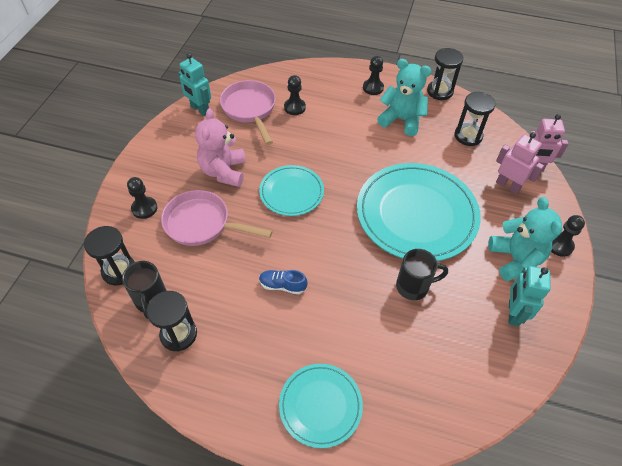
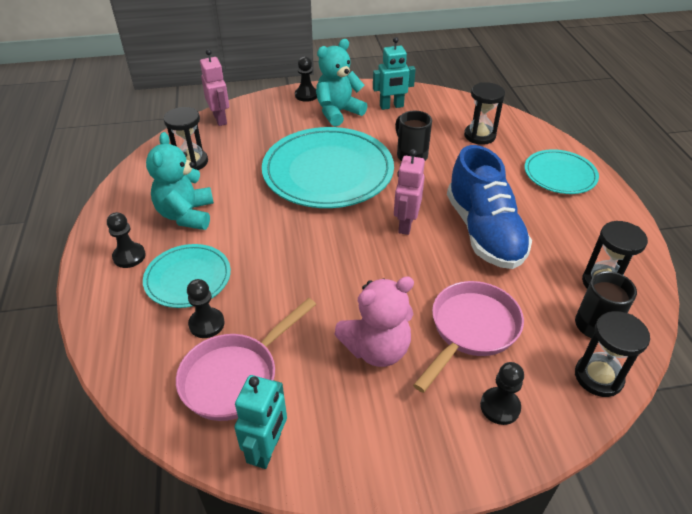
camera: 115 degrees left, 10 degrees down
(202, 224) = (470, 330): pink pan -> pink pan turned 135 degrees counterclockwise
(282, 285) = (483, 232): blue shoe -> blue shoe, size x2.47
(291, 192) = (364, 269): turquoise plate -> turquoise plate (188, 278)
(440, 91) = (116, 197): black hourglass -> black hourglass (479, 136)
(508, 185) = (252, 128): pink robot -> pink robot (405, 224)

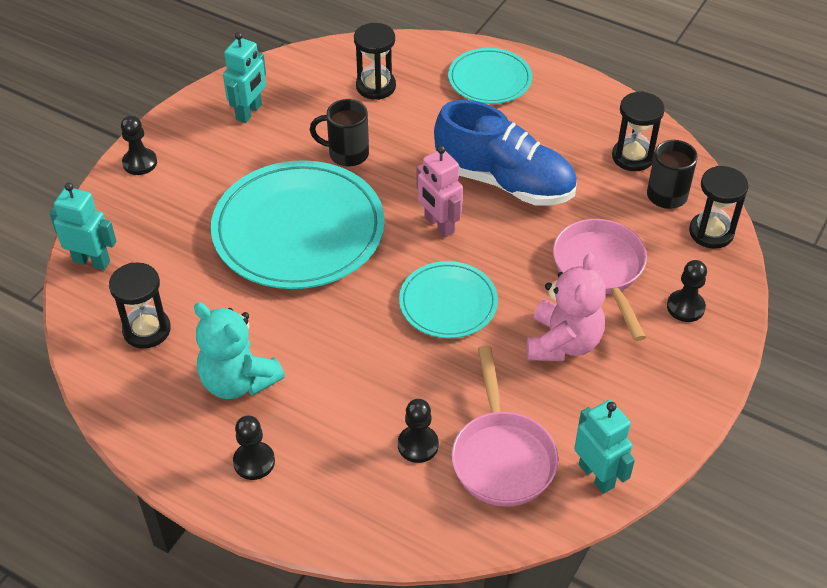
camera: 50 degrees left, 5 degrees up
(188, 278) = (340, 428): turquoise plate -> turquoise plate (448, 303)
(220, 119) = (92, 261): pink robot -> turquoise robot
(338, 112) = (207, 158): turquoise teddy bear -> none

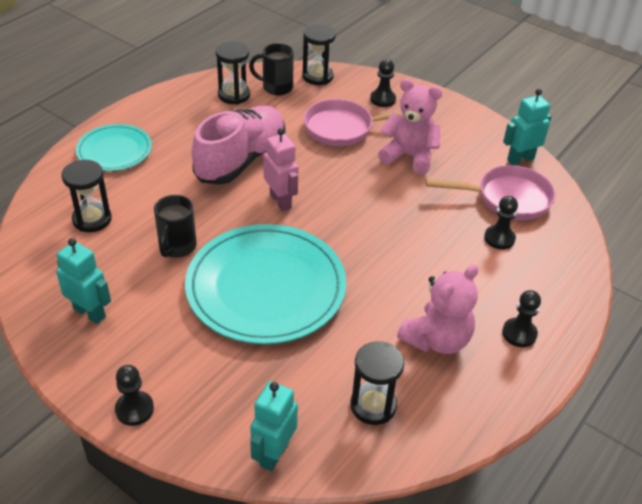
camera: 85 degrees left, 5 degrees down
(238, 381) = (437, 339): turquoise teddy bear -> pink teddy bear
(439, 225) = (281, 201): pink robot -> pink robot turned 90 degrees counterclockwise
(448, 303) = (365, 206): turquoise plate -> none
(504, 181) = (241, 160): blue shoe -> pink shoe

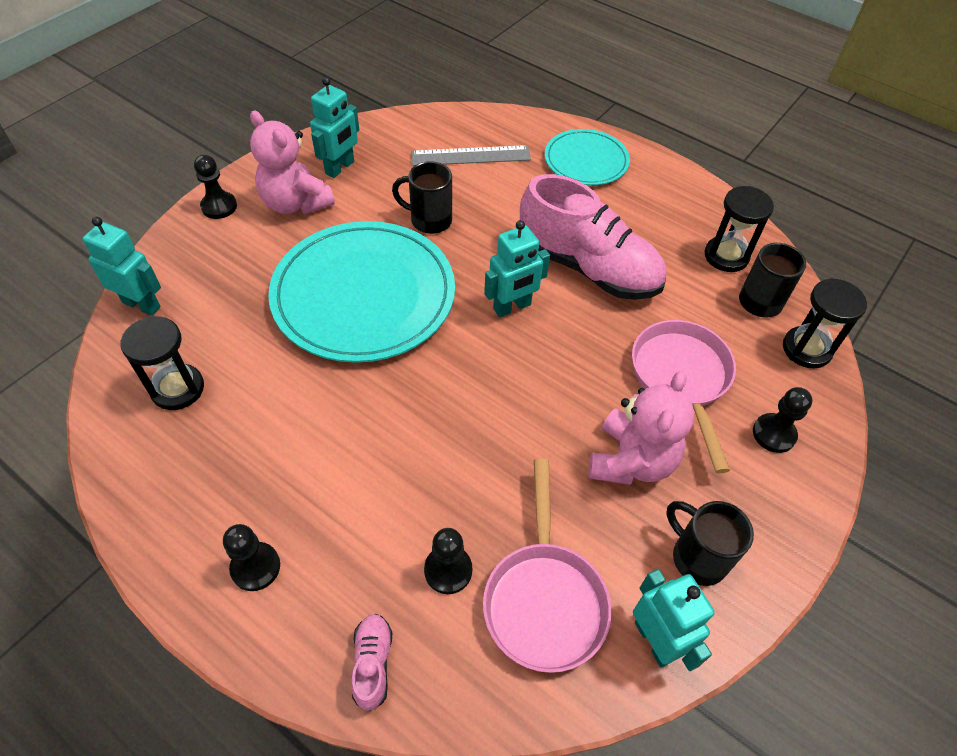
camera: 90 degrees right, 10 degrees up
(92, 219) = (471, 156): black hourglass -> grey ruler
(281, 201) = (512, 307): pink robot -> turquoise robot
(437, 339) = (261, 462): pink teddy bear -> pink teddy bear (295, 203)
(468, 138) = (697, 557): none -> black mug
(565, 271) = (372, 664): none -> pink shoe

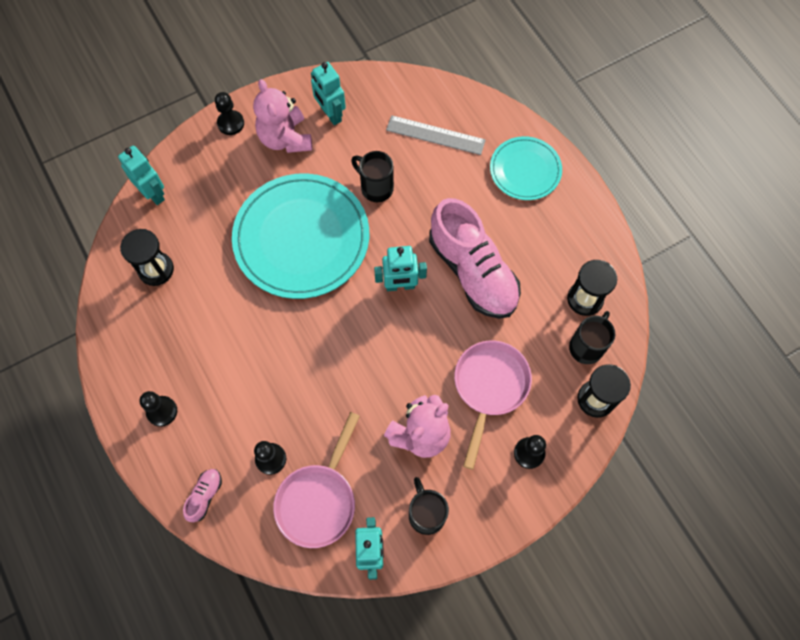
camera: 25 degrees right, 15 degrees up
(340, 168) = (331, 114): turquoise robot -> turquoise robot turned 90 degrees clockwise

